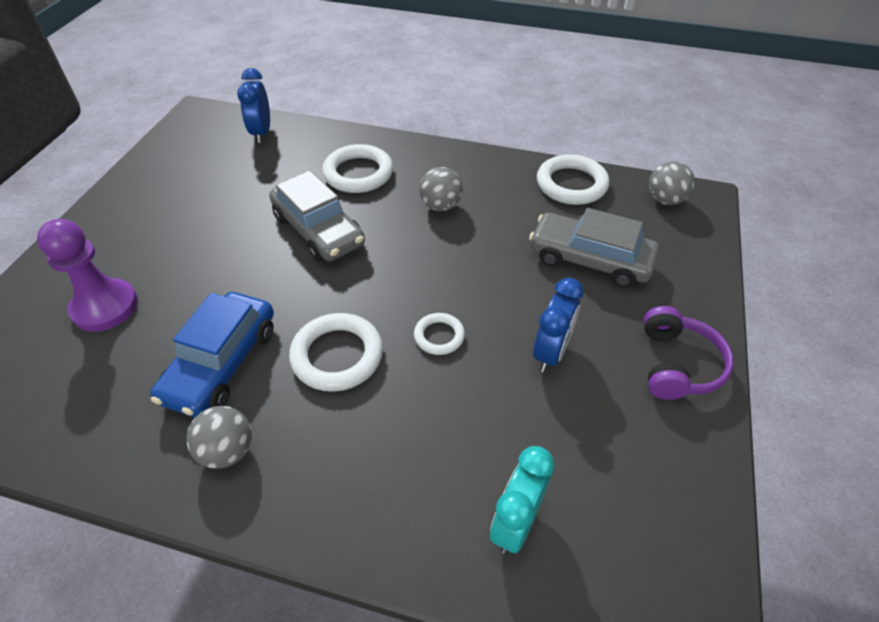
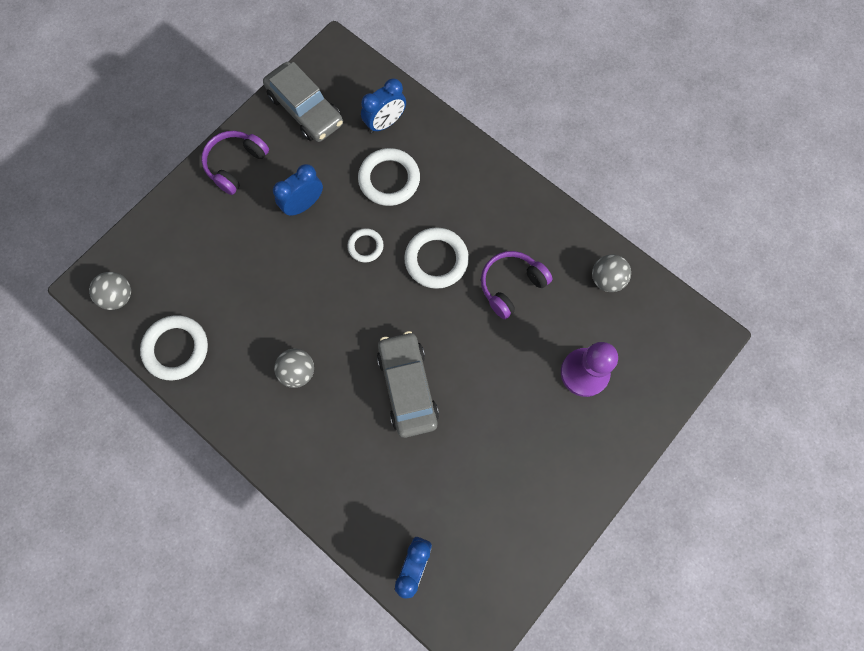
camera: 155 degrees left, 25 degrees up
(222, 363) = (511, 285): blue car -> purple headphones
(227, 451) = (519, 222): grey ball -> grey ball (606, 279)
(358, 173) = (346, 449): white ring -> white ring (389, 179)
(515, 523) = (385, 123): turquoise clock -> blue clock
(590, 259) = (224, 264): grey car -> grey car (305, 109)

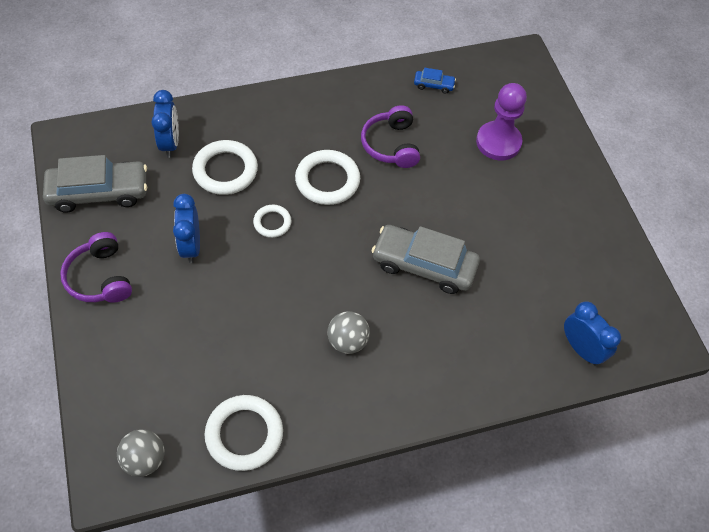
camera: 60 degrees left, 15 degrees down
(606, 279) = (433, 85): grey ball -> blue car

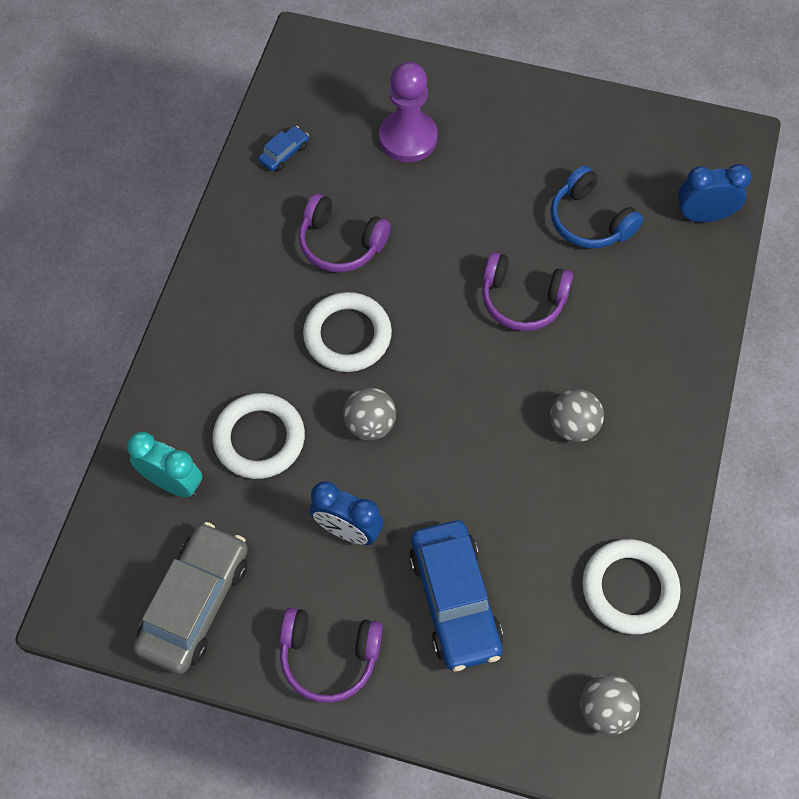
camera: 55 degrees left, 5 degrees up
(170, 143) = (173, 482): blue clock -> turquoise clock
(176, 329) = (454, 600): none -> blue car
(272, 223) = (370, 424): white ring -> grey ball
(424, 265) = (522, 300): grey car -> purple headphones
(518, 277) = (589, 221): none -> blue headphones

